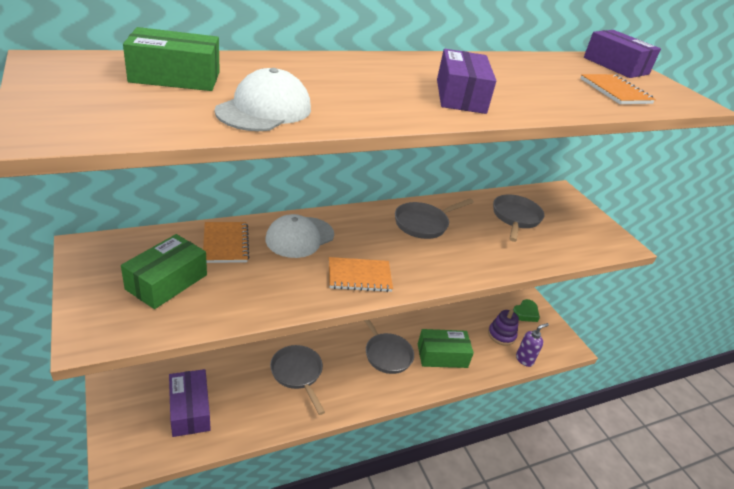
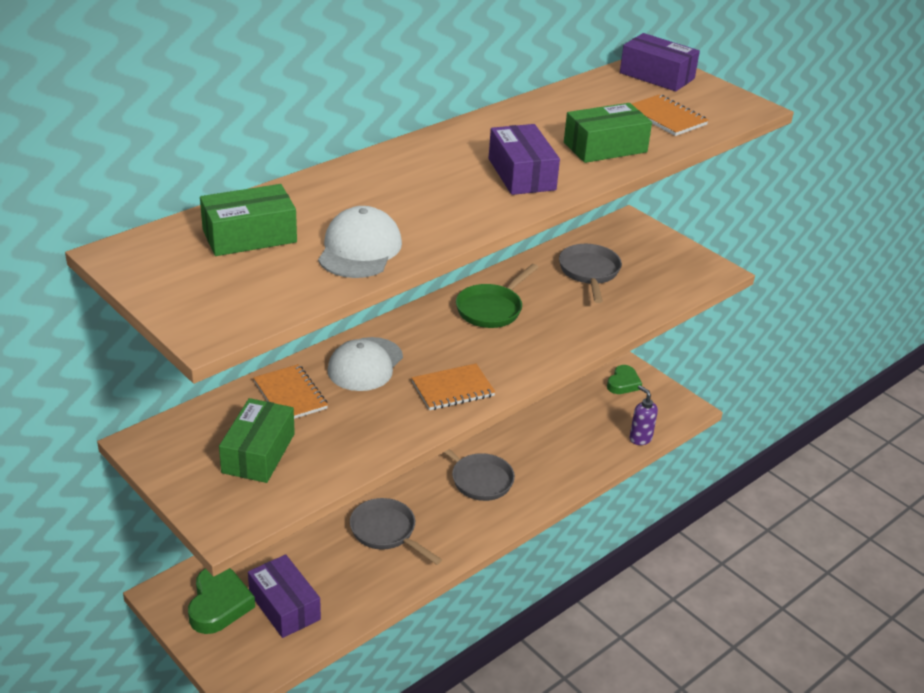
camera: 15 degrees left, 0 degrees up
(144, 392) = (219, 604): none -> green heart
(424, 224) = (492, 309): grey pan -> green pan
(442, 356) = (544, 462): green box -> green box (605, 147)
(501, 335) = (604, 418): purple stacking toy -> none
(524, 359) = (640, 438): purple soap dispenser -> purple soap dispenser turned 75 degrees counterclockwise

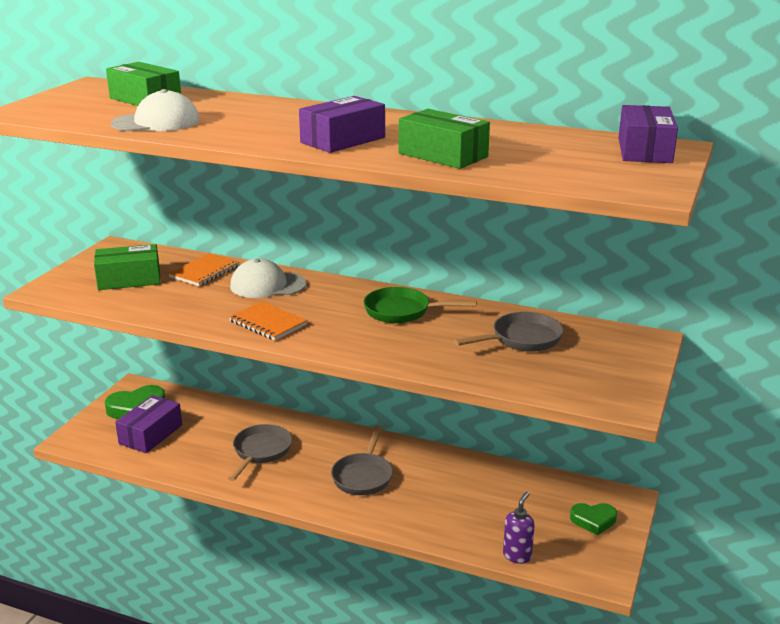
camera: 65 degrees right, 10 degrees down
(666, 117) = (552, 165): orange notebook -> none

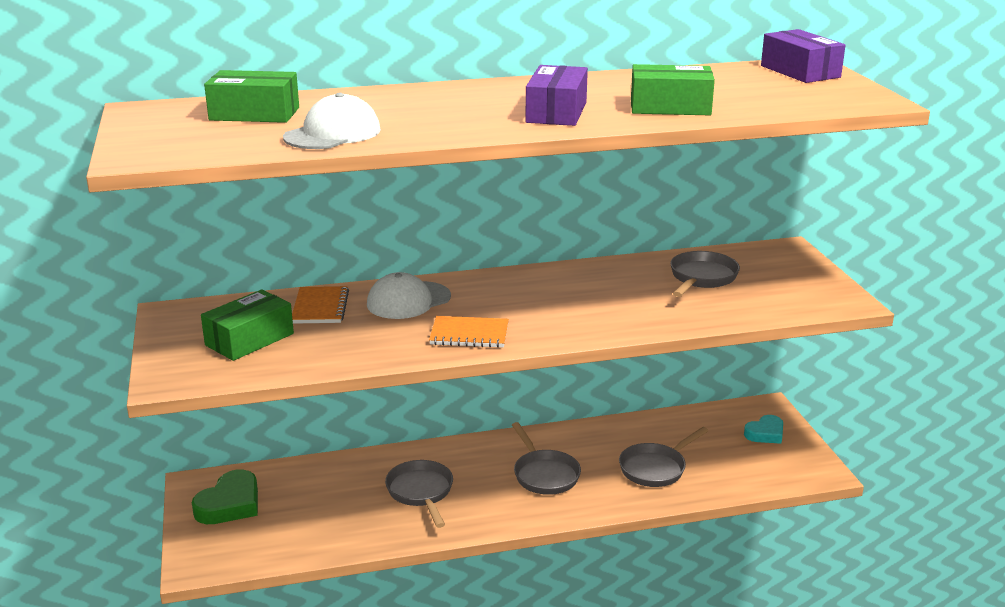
camera: 35 degrees left, 0 degrees up
(151, 434) = (282, 522): purple box -> none
(402, 311) = (571, 286): green pan -> none
(457, 508) = (655, 468): none -> grey pan
(517, 556) = (746, 485): purple soap dispenser -> none
(593, 520) = (765, 433): green heart -> turquoise heart

